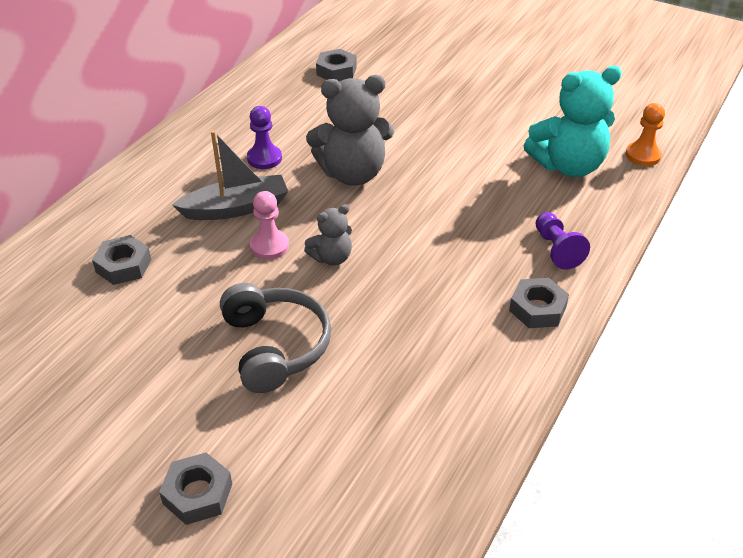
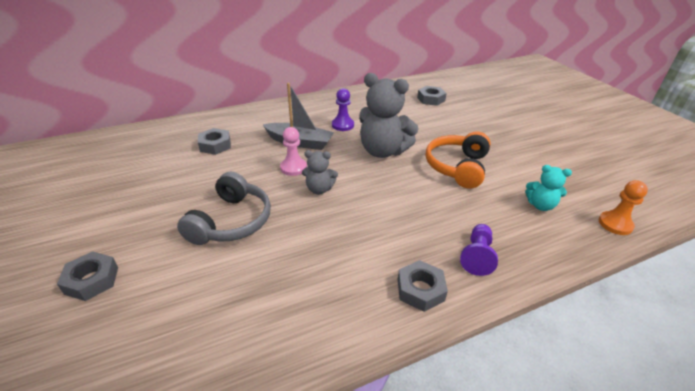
camera: 35 degrees right, 5 degrees down
(454, 157) = (457, 167): none -> orange headphones
(568, 166) = (540, 205): turquoise teddy bear -> turquoise teddy bear, size x0.52

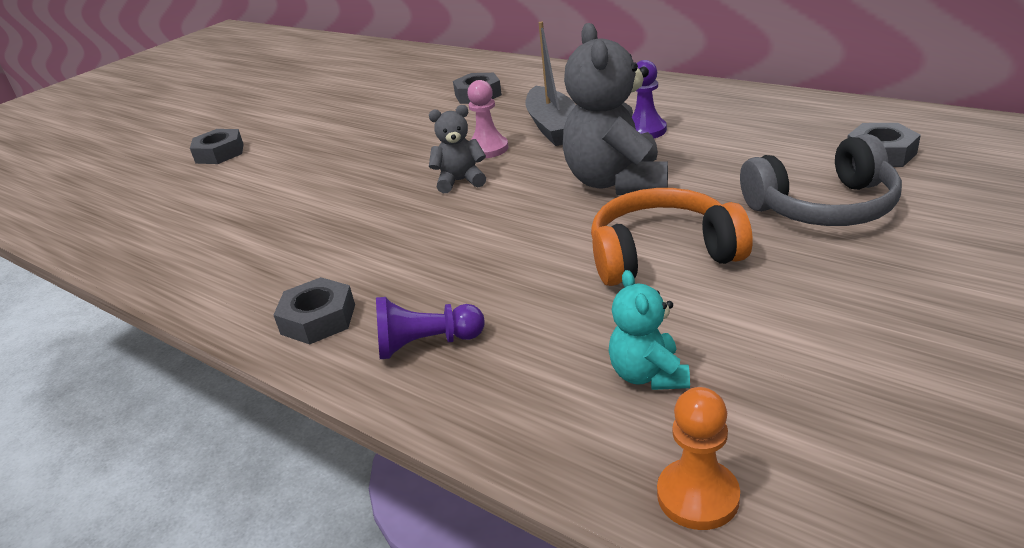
camera: 65 degrees right, 5 degrees down
(231, 221) = (347, 165): grey headphones -> grey headphones (823, 207)
(319, 189) = (460, 181): grey teddy bear -> grey teddy bear turned 105 degrees clockwise

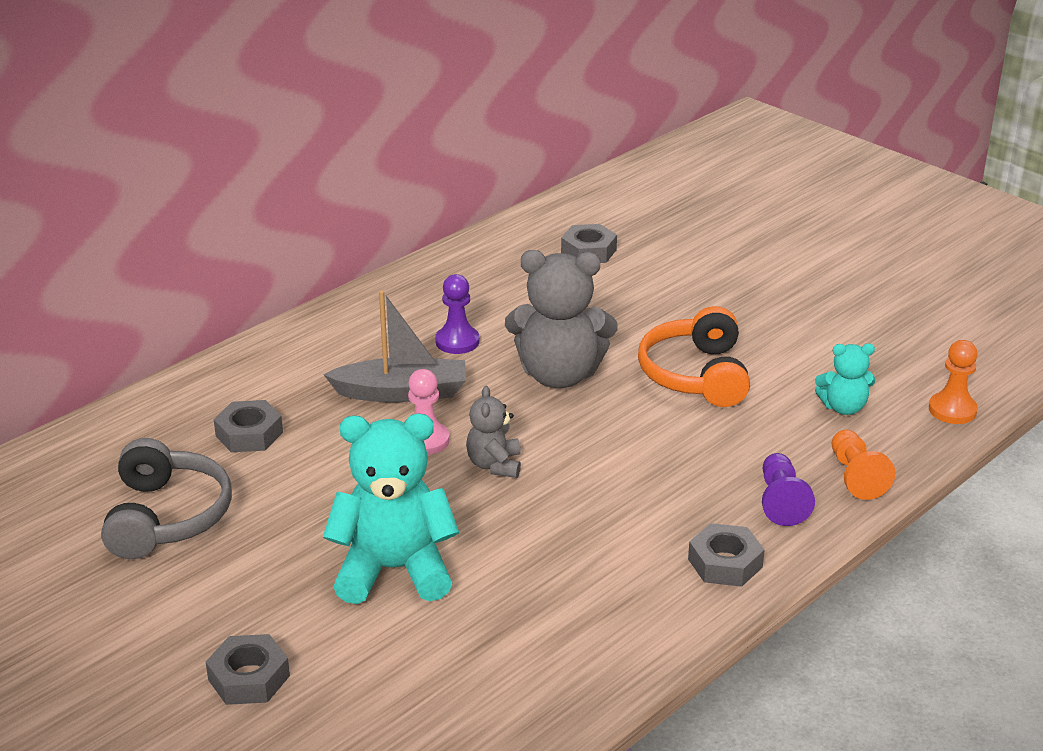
camera: 85 degrees left, 0 degrees up
(321, 172) = (394, 570): none -> turquoise teddy bear
(488, 400) = (856, 476): none -> orange pawn
(823, 207) = (659, 295): grey headphones -> grey headphones (166, 517)

